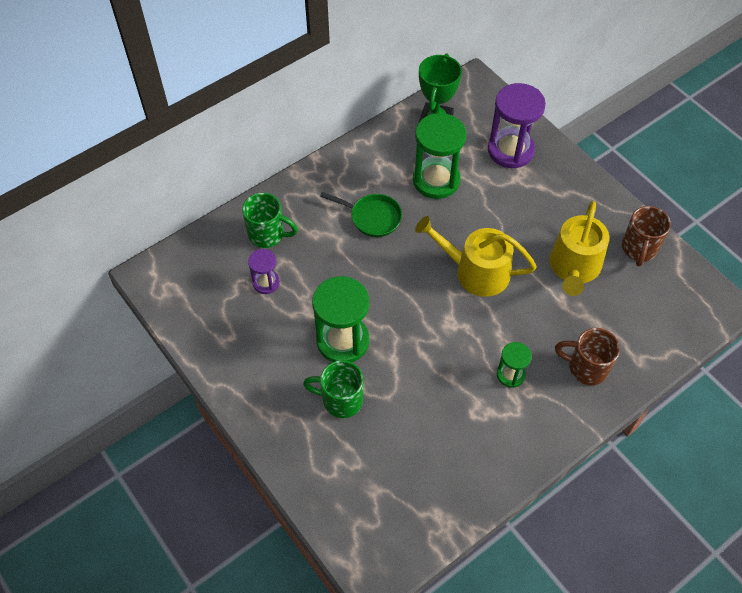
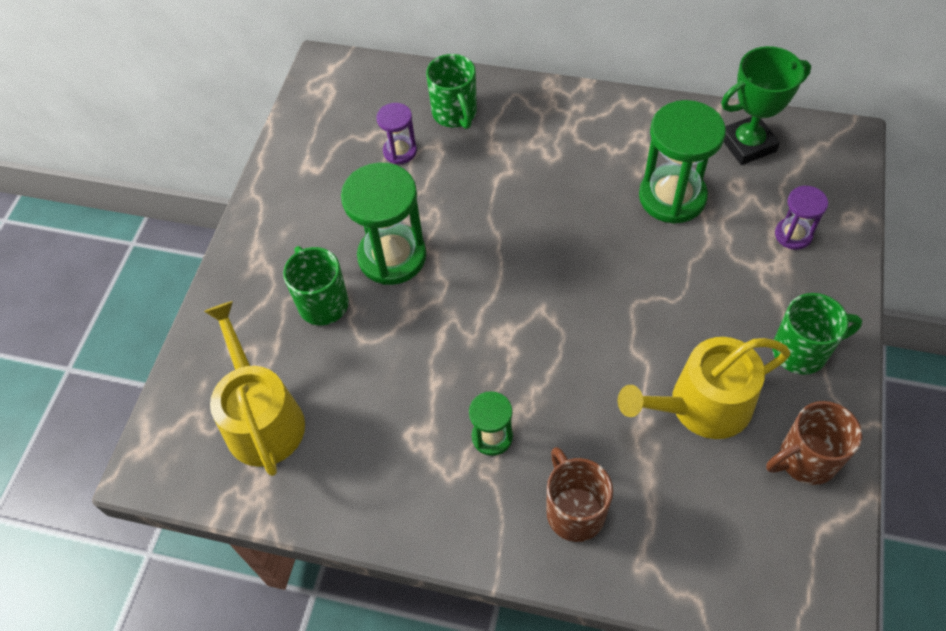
camera: 55 degrees right, 0 degrees up
(372, 217) = (564, 178): green pan -> none
(475, 271) = (593, 313): yellow watering can -> yellow watering can (262, 418)
(510, 150) = (793, 235): purple hourglass -> purple hourglass, size x0.53
(580, 202) = (802, 351): none -> green mug

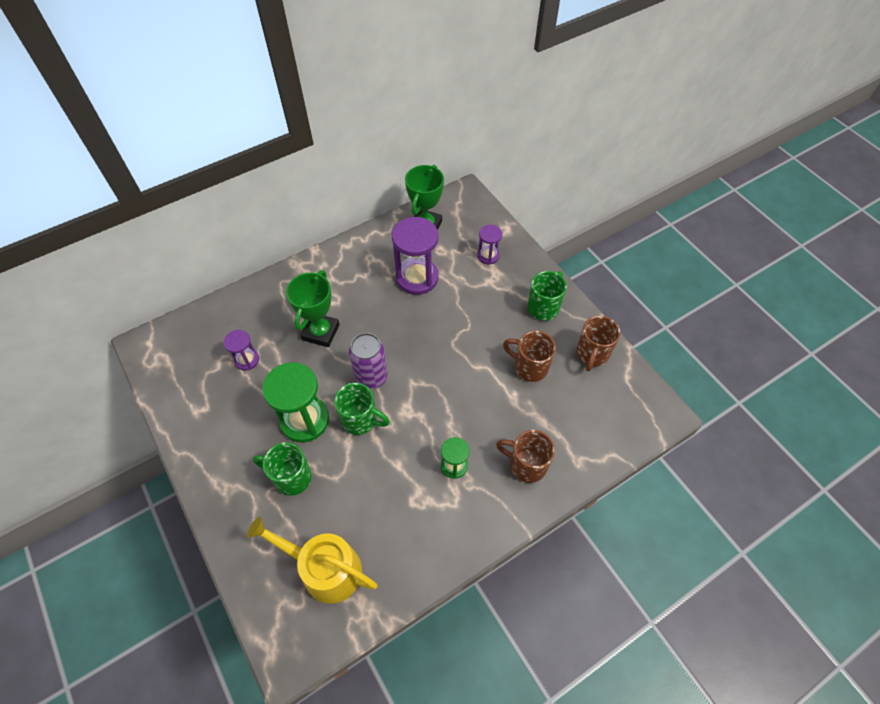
camera: 50 degrees left, 0 degrees up
(455, 114) = (258, 316): green mug -> green mug (361, 420)
(501, 178) = (321, 332): none -> green trophy
(504, 268) = (371, 377): none -> purple can
(672, 197) = (417, 278): green hourglass -> purple hourglass
(701, 406) = (529, 367): yellow watering can -> brown mug

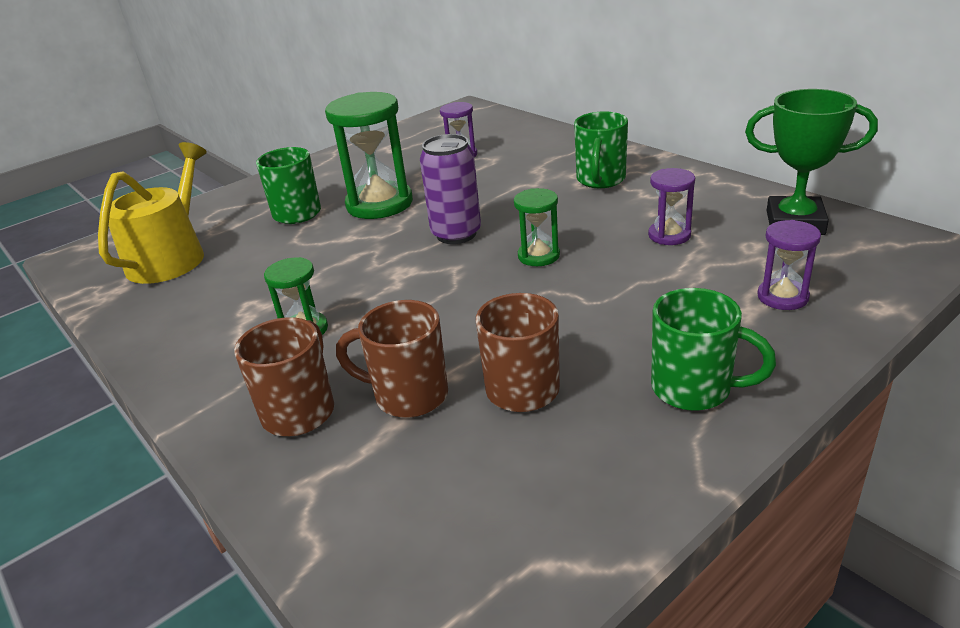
camera: 85 degrees right, 25 degrees down
(321, 332) = (521, 186): green trophy -> none
(361, 420) = (383, 240): green mug -> green mug (600, 180)
(415, 339) = (538, 256): none -> green hourglass
(417, 278) = (669, 235): purple hourglass -> purple hourglass, size x0.53
(592, 354) = (593, 485): brown mug -> brown mug (408, 395)

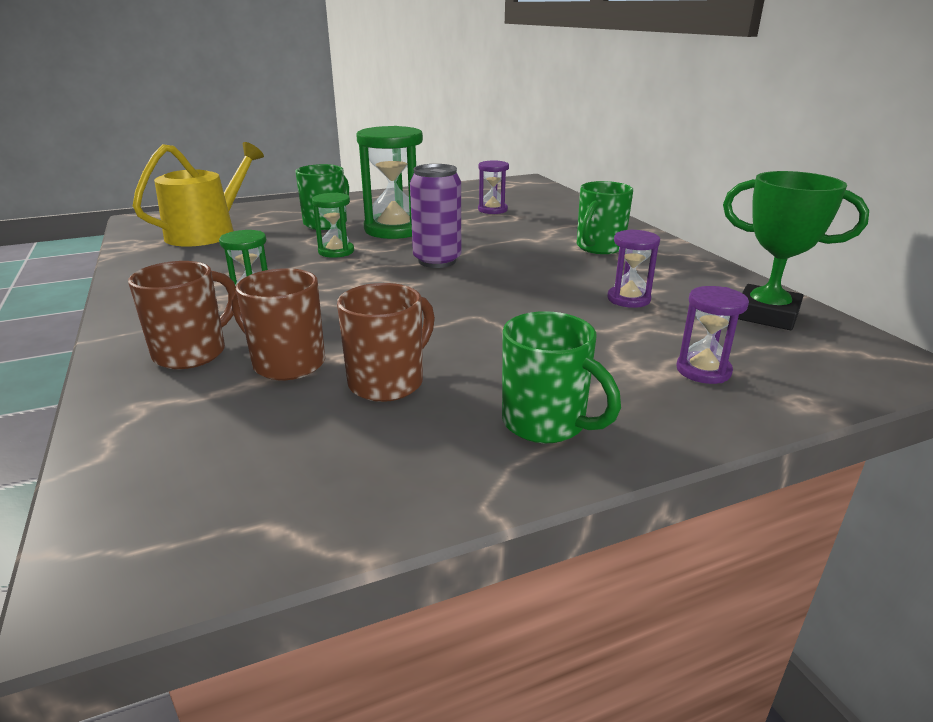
camera: 15 degrees right, 5 degrees down
(538, 256) = (493, 290): green hourglass -> green hourglass (336, 251)

